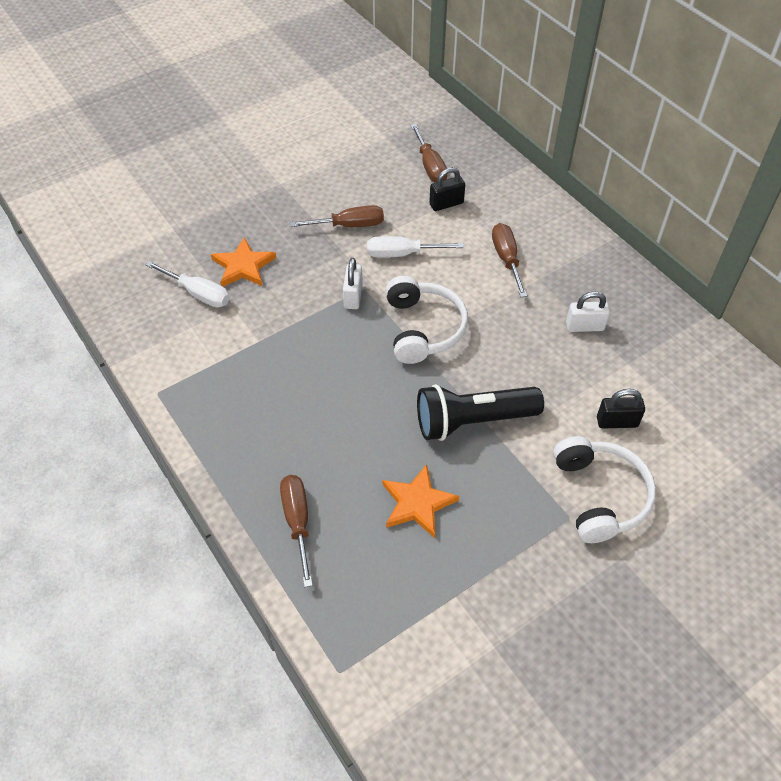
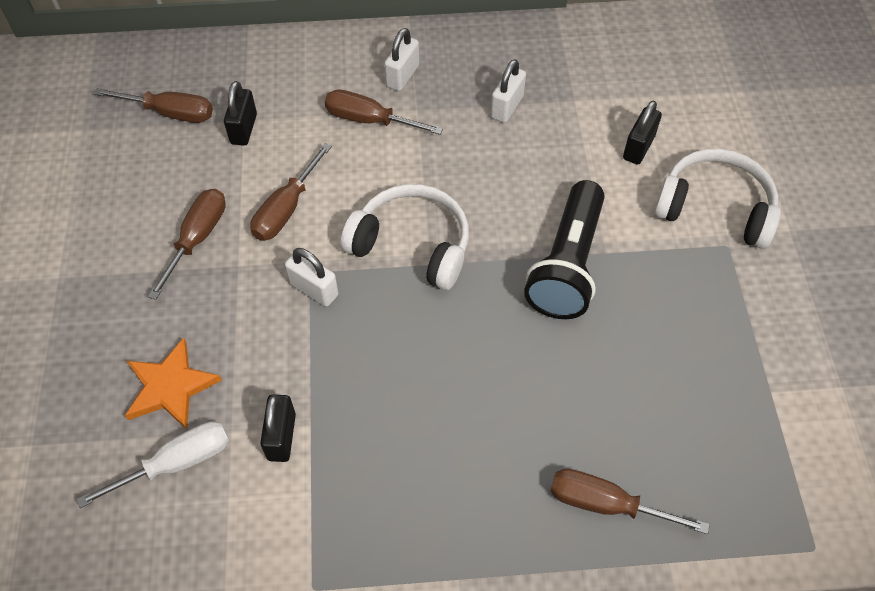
camera: 60 degrees left, 5 degrees up
(243, 331) = (281, 437): none -> black padlock
(402, 254) = (286, 209): white screwdriver -> brown screwdriver
(417, 503) = (643, 369): orange star -> none
(560, 258) = (402, 76): none -> white padlock

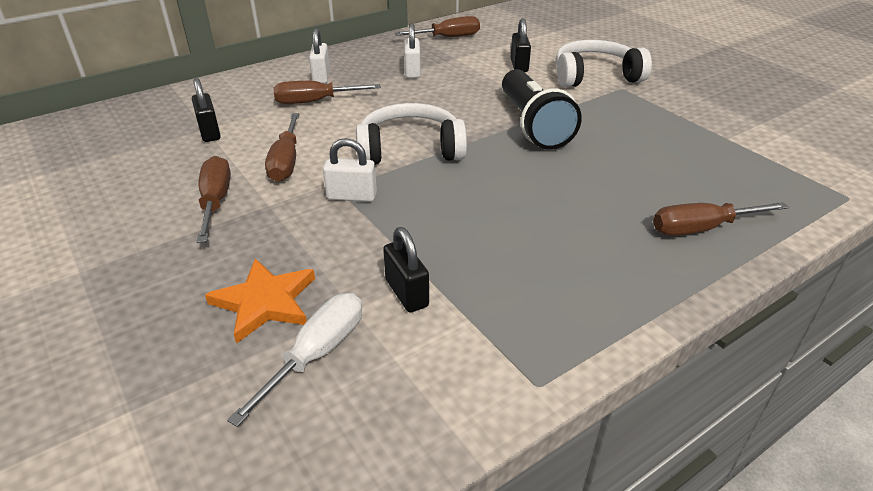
camera: 30 degrees left, 20 degrees down
(170, 113) = (131, 141): brown screwdriver -> brown screwdriver (448, 37)

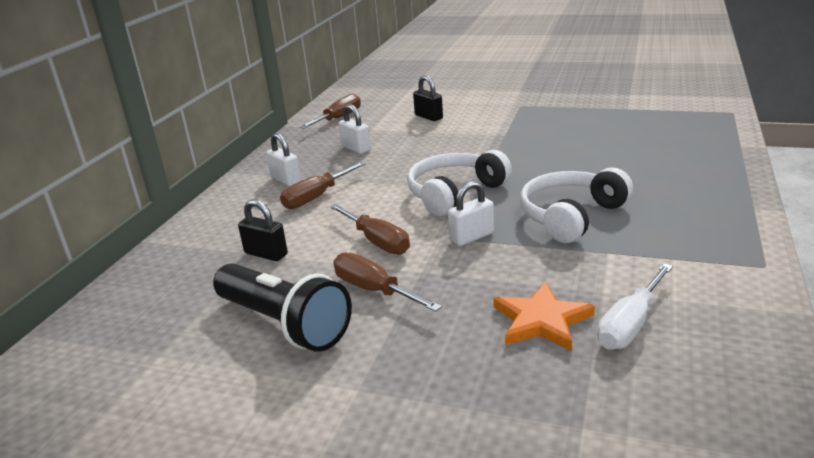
camera: 35 degrees left, 10 degrees down
(317, 354) = (630, 324): white screwdriver -> white screwdriver turned 135 degrees counterclockwise
(406, 293) = (615, 266): black padlock -> none
(533, 125) = (507, 146): black flashlight -> black flashlight (284, 324)
(595, 76) = (491, 105): white headphones -> white headphones (571, 216)
(701, 228) = (698, 156): brown screwdriver -> none

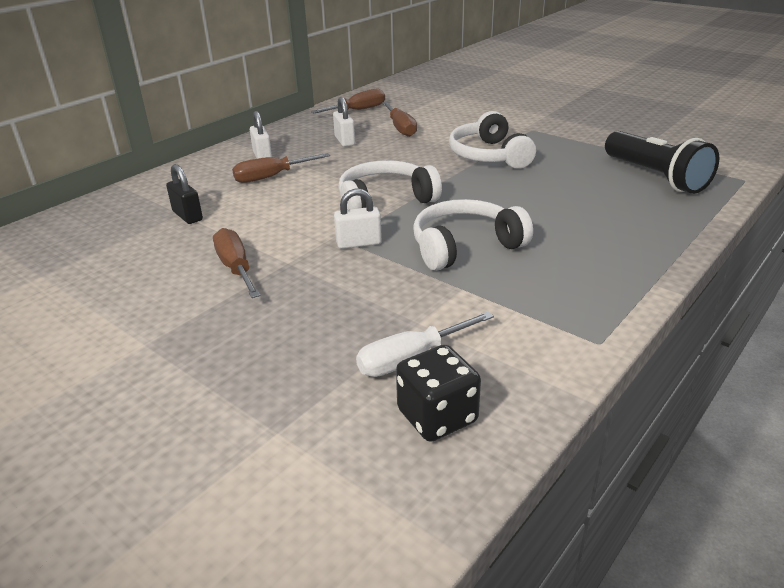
camera: 20 degrees right, 5 degrees up
(284, 324) = (145, 276): black flashlight -> black flashlight (655, 177)
(377, 241) = (279, 227): brown screwdriver -> brown screwdriver (400, 128)
(428, 117) = (435, 124): black padlock -> none
(507, 134) = (489, 155): none -> white headphones
(541, 321) = (339, 333): orange star -> none
(705, 366) = (437, 416): none -> black dice

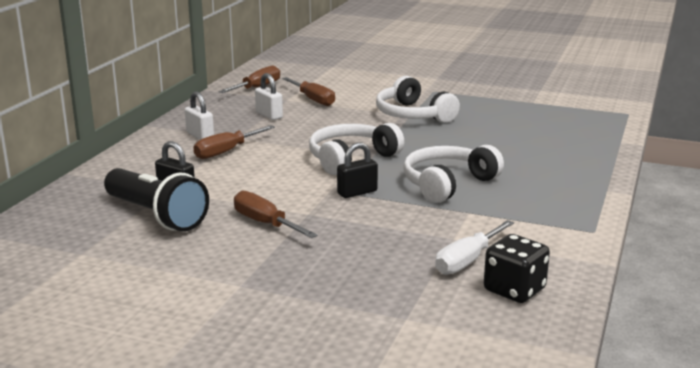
camera: 20 degrees left, 10 degrees down
(359, 243) = (357, 192): white padlock -> black padlock
(655, 177) = (560, 118): black flashlight -> black flashlight (156, 216)

